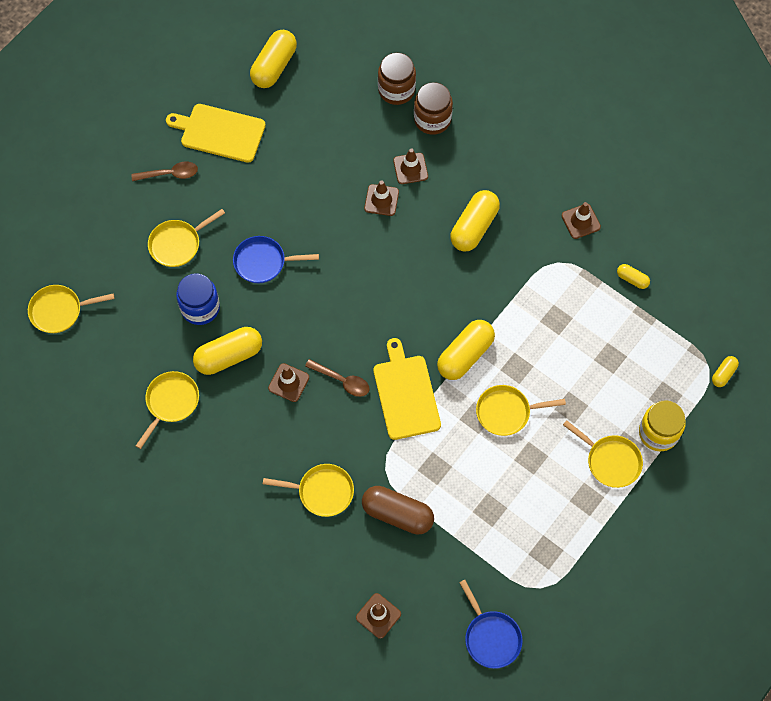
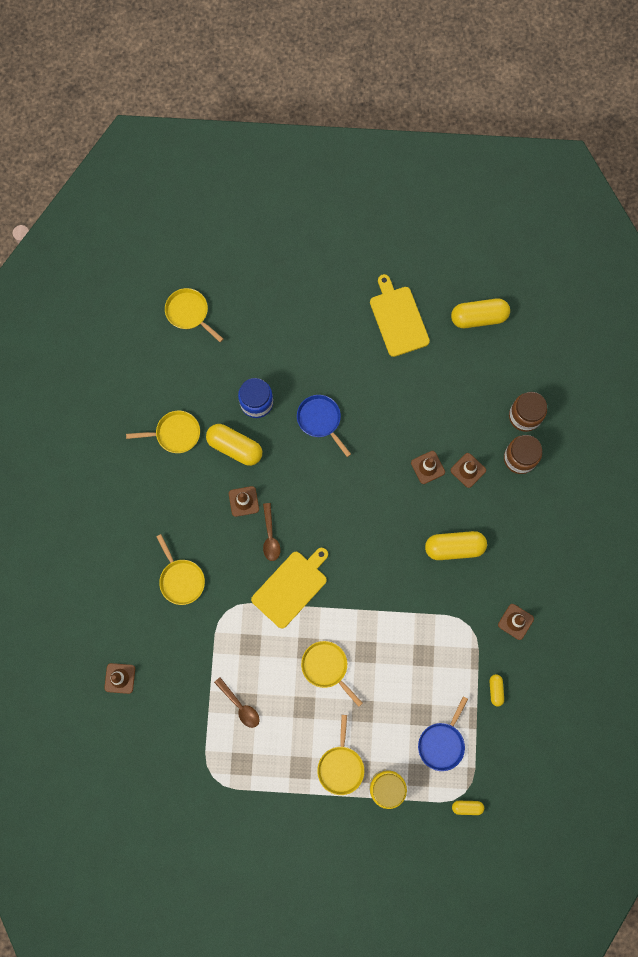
camera: 55 degrees right, 10 degrees up
(170, 174) = (341, 309): brown spoon -> brown spoon (240, 706)
(178, 244) = (293, 353): yellow pan -> none
(397, 514) = (199, 642): brown capsule -> none
(465, 355) = (349, 609): yellow capsule -> none
(491, 637) = (155, 765): blue pan -> blue pan (442, 743)

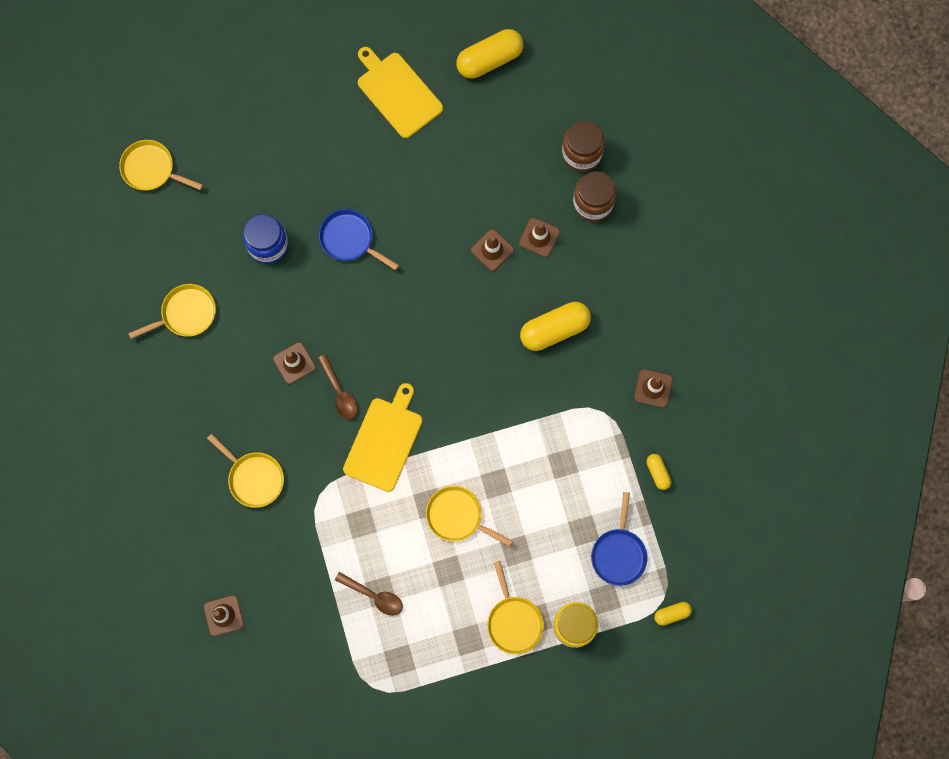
camera: 20 degrees left, 0 degrees up
(235, 447) = (261, 305): yellow capsule -> none

